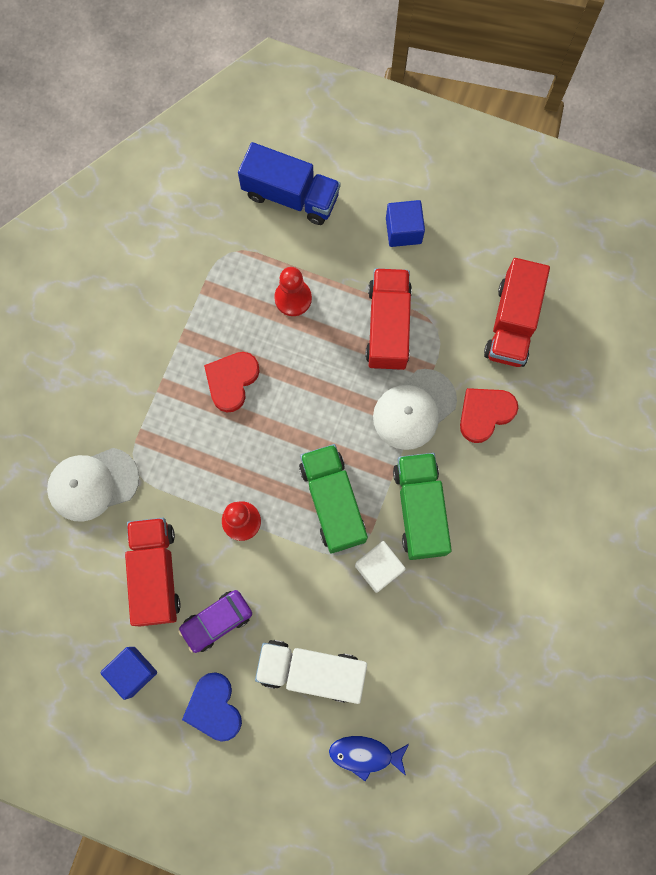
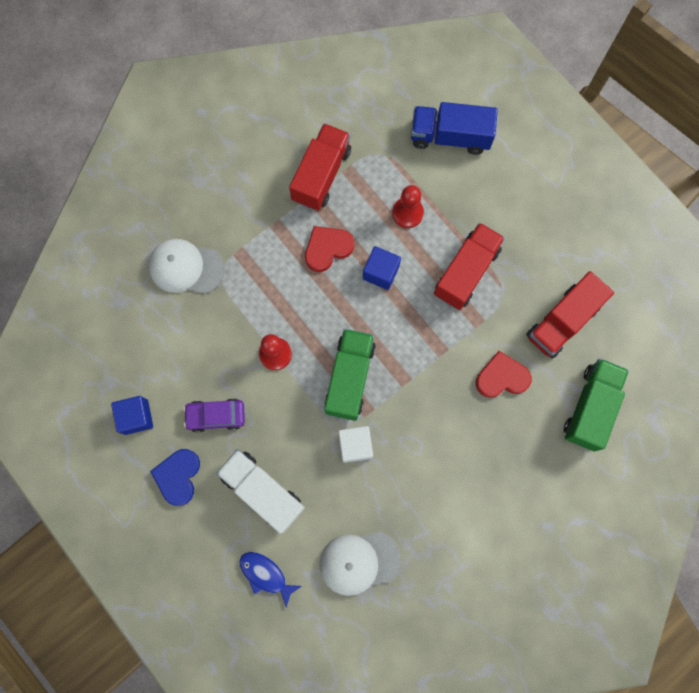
camera: 30 degrees right, 0 degrees up
(155, 573) = (193, 356): red truck -> red truck (321, 175)
(290, 195) = (450, 136): blue truck -> blue truck turned 135 degrees clockwise
(403, 230) = (520, 207): blue cube -> blue cube (381, 272)
(414, 409) = (450, 344): white cap -> white cap (359, 562)
(419, 509) = (411, 420): green truck -> green truck (590, 407)

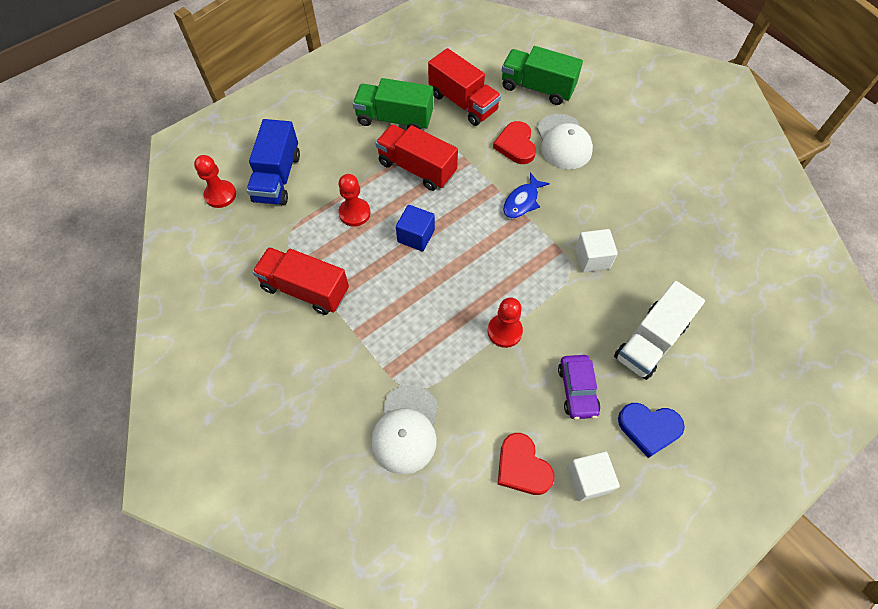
camera: 90 degrees left, 15 degrees down
(136, 417) = (588, 480): blue cube -> white cube
(265, 575) = (733, 336): blue fish -> blue fish (522, 201)
(327, 248) = (389, 283): red heart -> red heart (522, 467)
(350, 378) = (525, 263): green truck -> green truck (394, 119)
(359, 562) = (701, 255): white cap -> white cap (563, 142)
(427, 87) = (220, 195): none -> red pawn

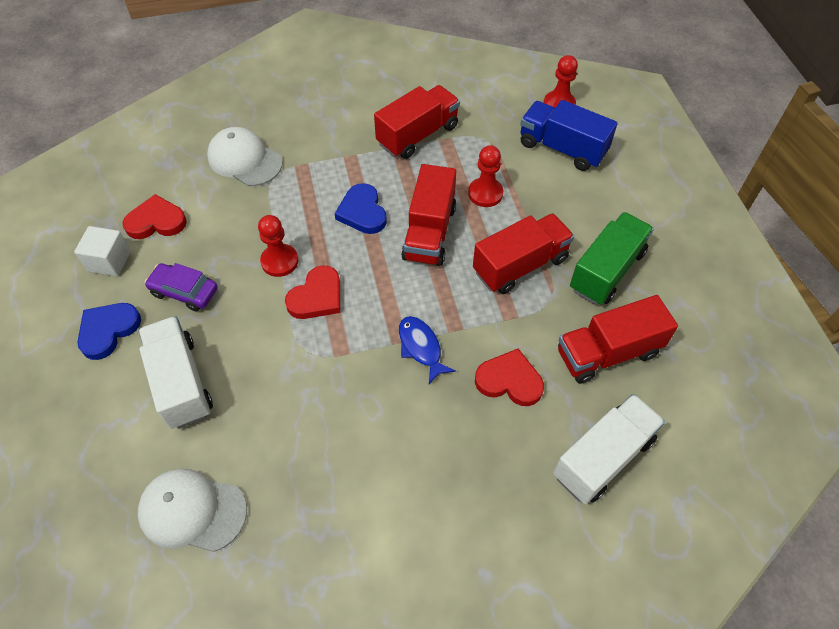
camera: 115 degrees right, 5 degrees down
(416, 236) = (429, 232): blue cube -> red truck
(419, 293) = (362, 212): none -> blue heart
(521, 286) = (317, 297): none -> red heart
(537, 88) = (603, 457): green truck -> white truck
(563, 142) = (489, 440): white cap -> white cap (192, 511)
(592, 258) = (307, 380): white cube -> none

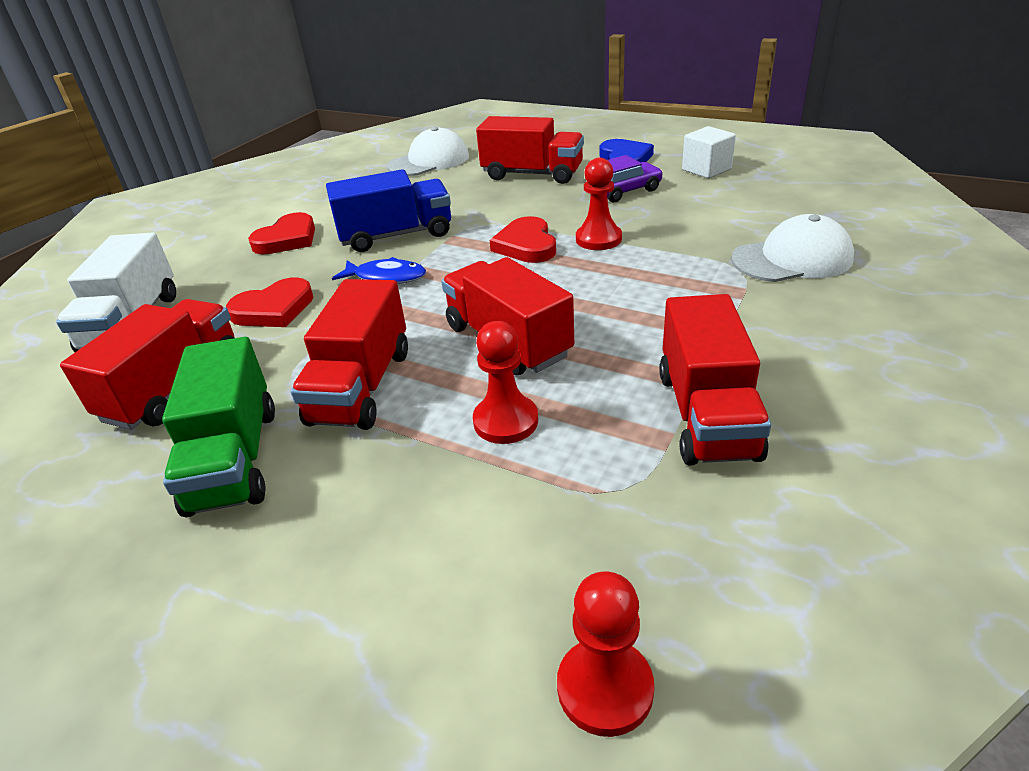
camera: 135 degrees right, 20 degrees down
(156, 221) = (737, 195): red heart -> red heart (287, 239)
(181, 382) = (532, 174): white truck -> red truck
(362, 212) = (604, 307): blue heart -> none
(562, 148) = (481, 585): blue truck -> blue truck (396, 235)

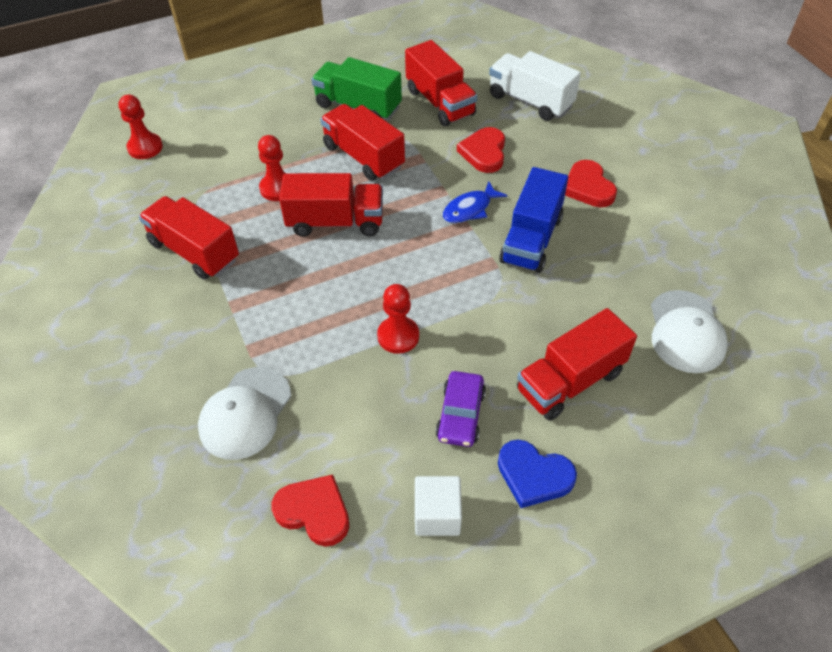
camera: 125 degrees right, 15 degrees up
(526, 245) = (435, 294): red heart -> red heart (314, 512)

